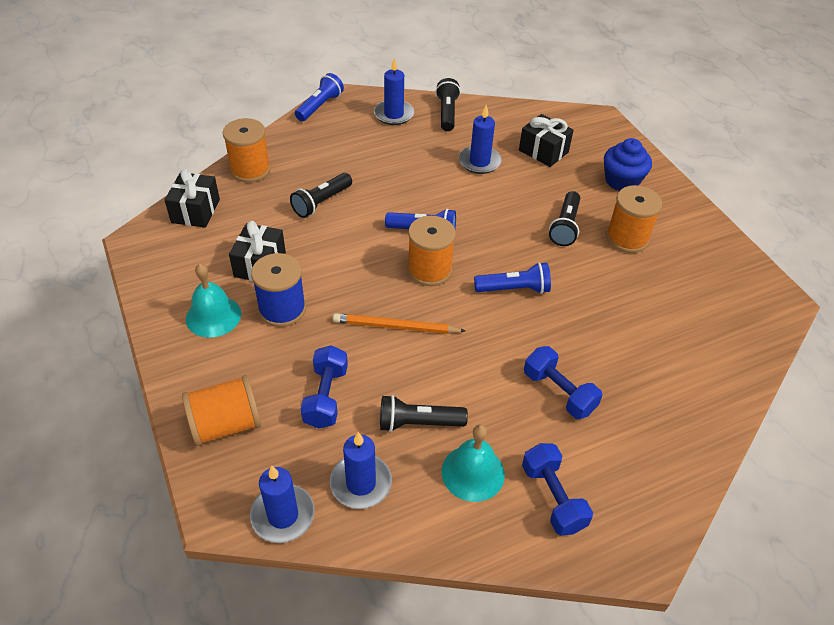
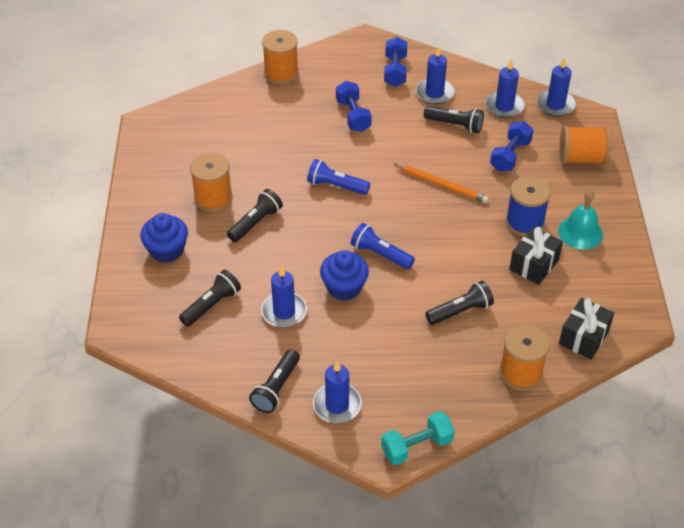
camera: 155 degrees left, 0 degrees up
(320, 106) = (416, 446): blue flashlight -> turquoise dumbbell
(429, 270) = (394, 219): orange spool -> orange spool (281, 73)
(440, 193) = (344, 287): none -> blue cupcake
(473, 472) = (434, 93): turquoise bell -> blue candle
(543, 151) = (212, 305): black gift -> black flashlight

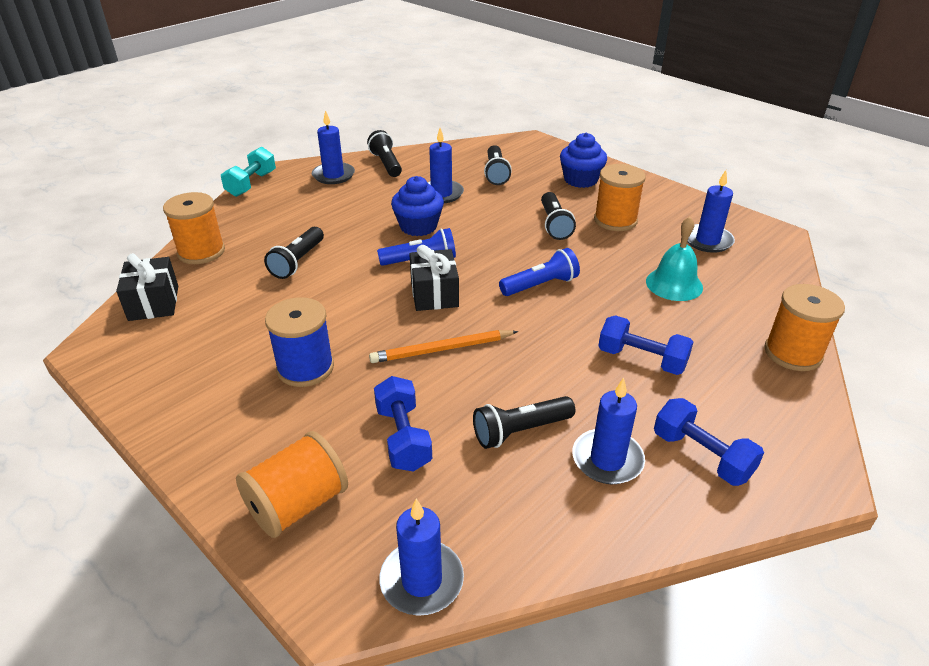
camera: 135 degrees right, 10 degrees down
(504, 106) = (494, 512): blue candle -> blue candle (707, 241)
(534, 265) = (257, 333): black gift -> black gift (434, 294)
(580, 232) = (225, 397): turquoise bell -> turquoise bell (674, 284)

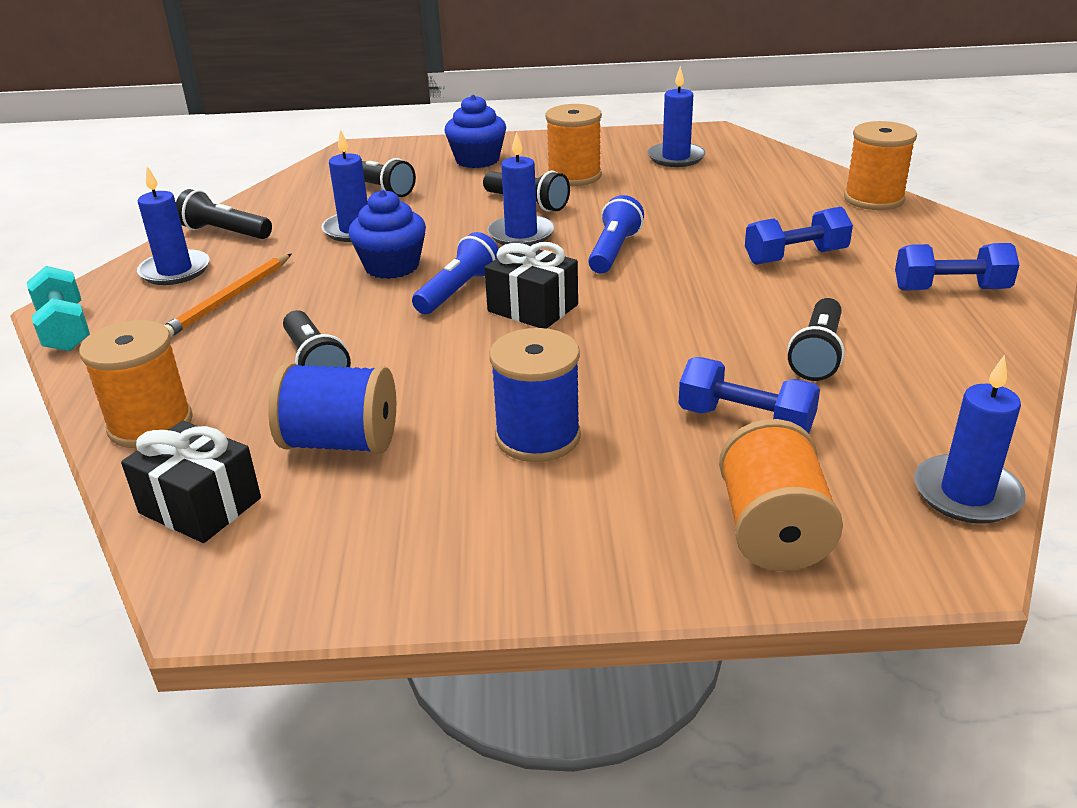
camera: 45 degrees left, 5 degrees down
(238, 310) = (341, 442): none -> blue spool
(442, 349) = (634, 342): orange pencil -> orange pencil (229, 299)
(607, 459) = (907, 331): blue candle -> blue candle (521, 234)
(674, 284) = (713, 197): turquoise bell -> none

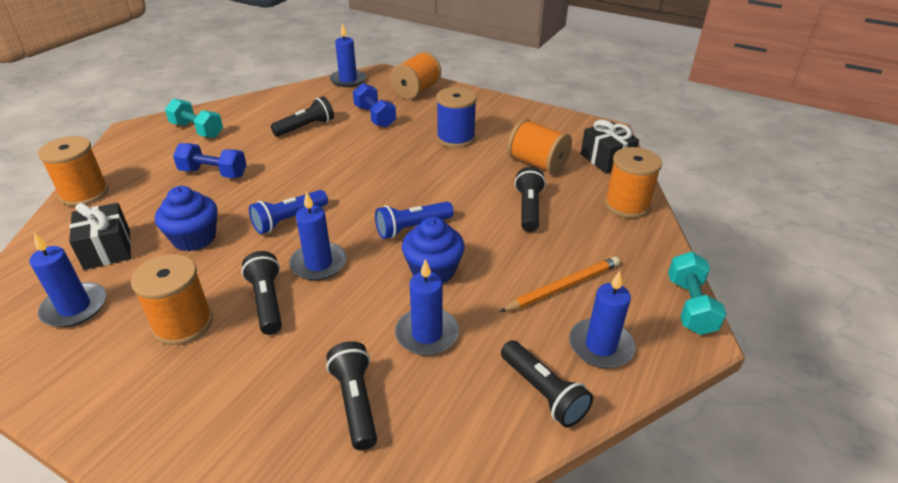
camera: 150 degrees left, 5 degrees up
(341, 442) = (537, 164): blue spool -> orange spool
(477, 160) = (211, 412): blue cupcake -> blue cupcake (194, 238)
(532, 308) = (386, 198): black gift -> black gift (107, 249)
(950, 289) = (197, 130): blue dumbbell -> turquoise dumbbell

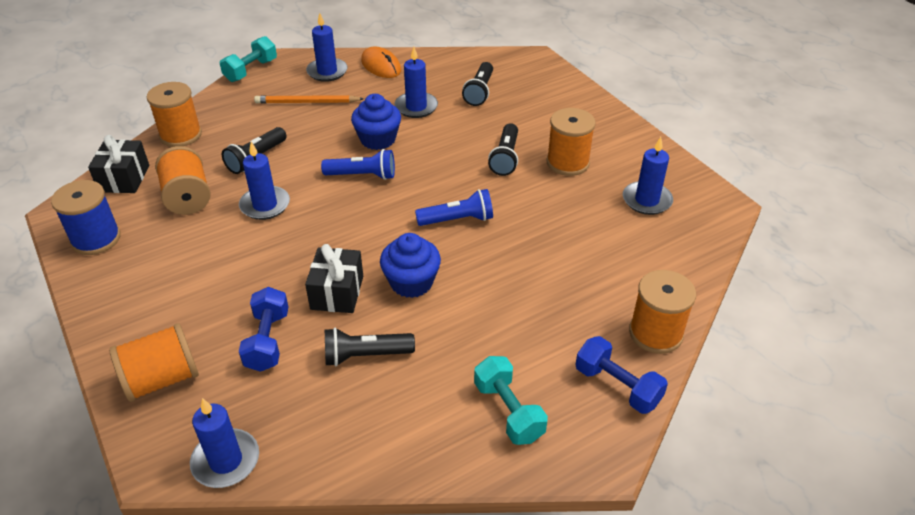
camera: 150 degrees left, 5 degrees up
(107, 249) = (625, 246): black gift -> black gift (337, 292)
(194, 238) = (546, 231): blue cupcake -> blue cupcake (411, 282)
(213, 173) = (508, 311): blue dumbbell -> blue dumbbell (617, 386)
(318, 264) = (455, 172): blue candle -> blue candle (265, 205)
(455, 138) = (218, 262): blue spool -> blue spool (96, 239)
(543, 392) = (381, 66): black flashlight -> orange mouse

